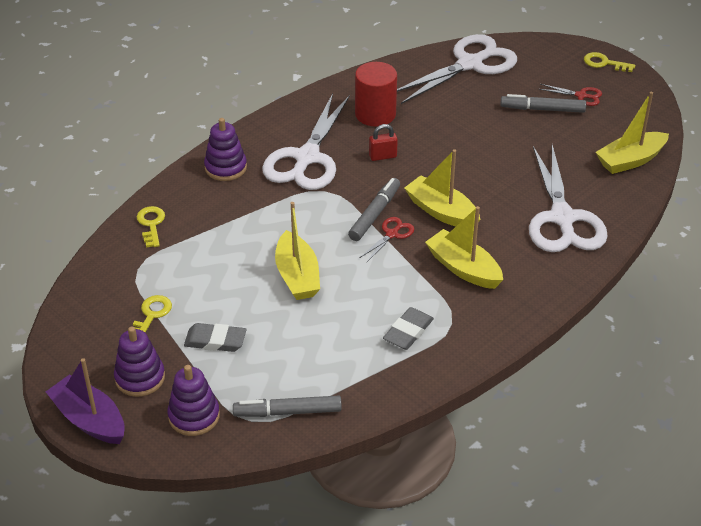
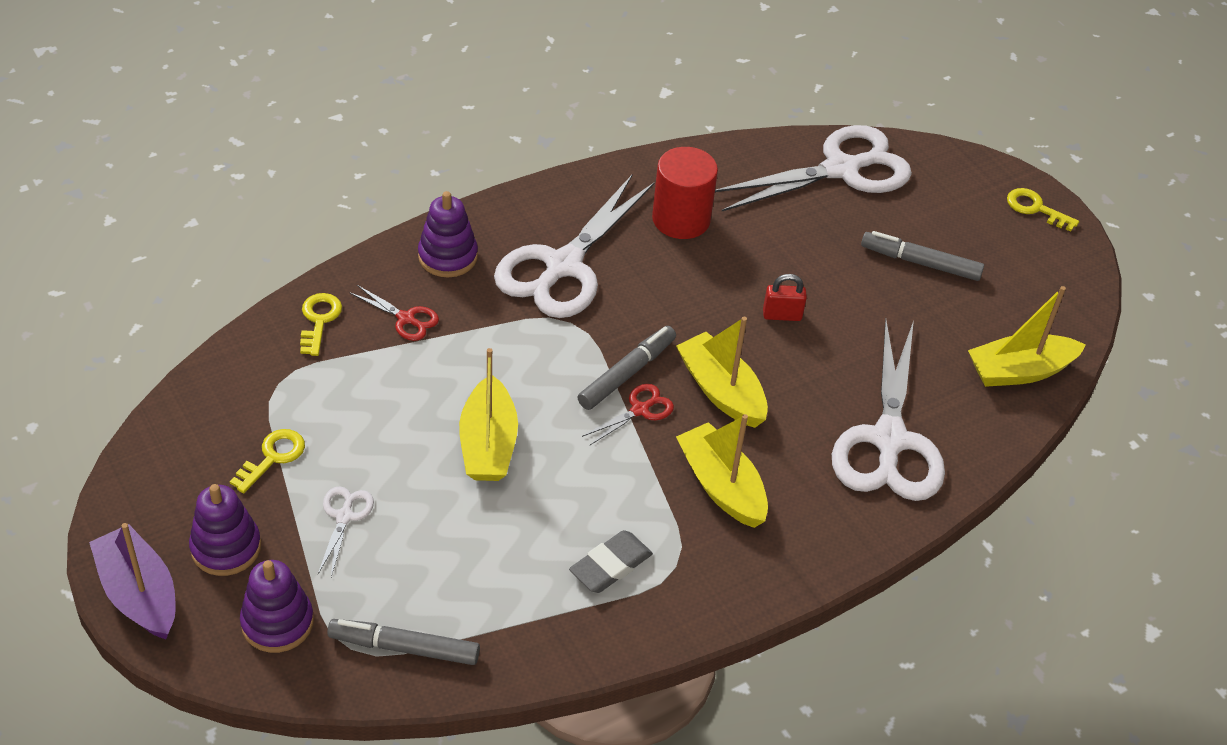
camera: 10 degrees right, 5 degrees up
(215, 341) = (344, 516): grey eraser -> white scissors
(383, 156) = (669, 287): red padlock -> red padlock (782, 315)
(581, 96) = (984, 253): red scissors -> red scissors (406, 319)

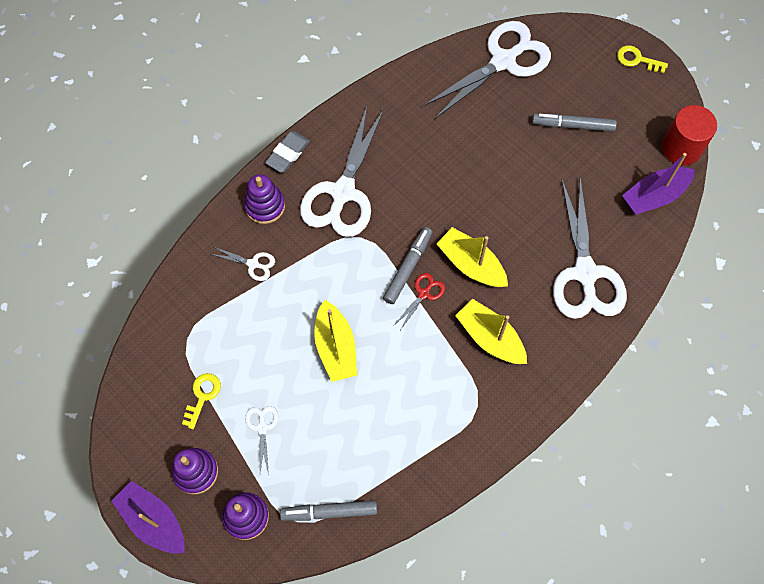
camera: 10 degrees left, 20 degrees up
(319, 320) = (197, 281): yellow key -> none
(406, 319) = (253, 264): red scissors -> white scissors
(610, 565) = (437, 416): grey eraser -> grey eraser (288, 154)
(681, 219) = (409, 132): red cylinder -> red cylinder (681, 148)
(782, 315) = (494, 193): red padlock -> none
(1019, 371) = (654, 196): yellow boat -> purple boat

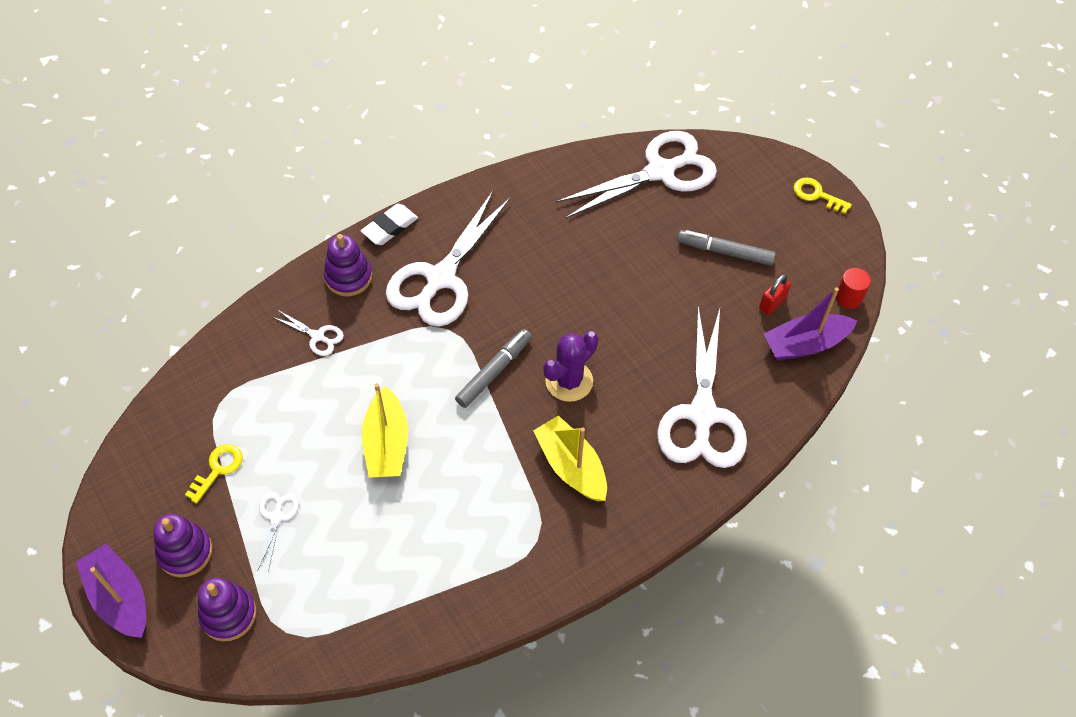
camera: 10 degrees right, 10 degrees down
(288, 154) = (390, 227): grey eraser -> white eraser
(329, 512) = (328, 628): grey marker -> none
(424, 293) = (505, 403): red scissors -> none
(471, 264) = (569, 381): yellow boat -> purple cactus
(621, 165) = (772, 303): none -> red padlock
(681, 148) = (848, 297): red cylinder -> red cylinder, size x0.56

